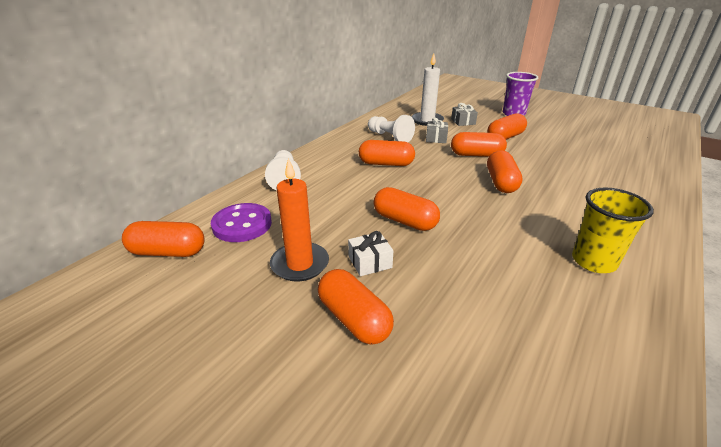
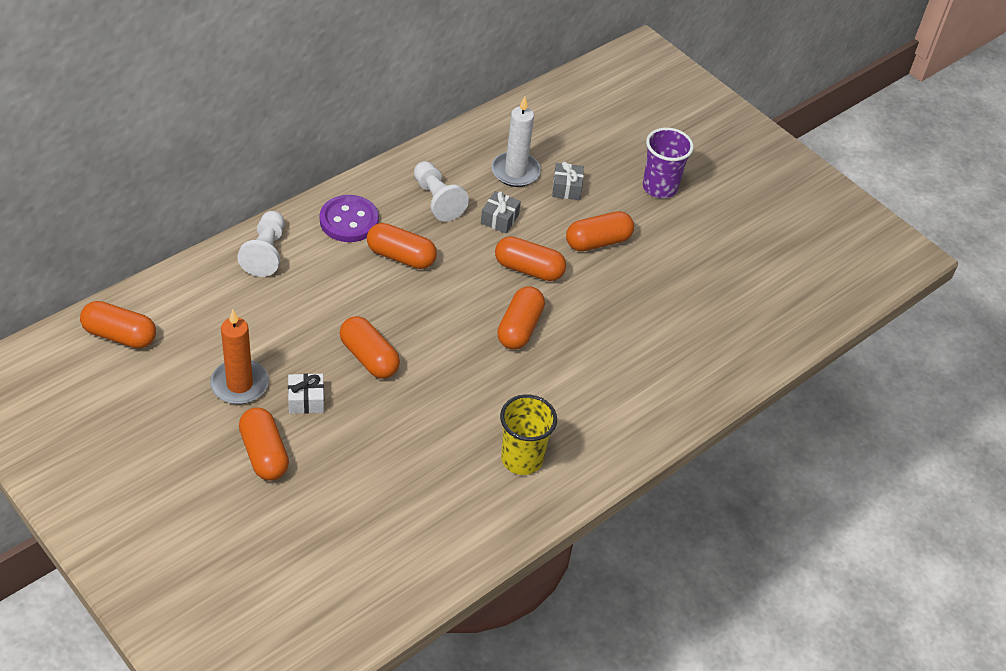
camera: 10 degrees right, 15 degrees up
(242, 224) = (198, 316): purple button -> purple button (349, 220)

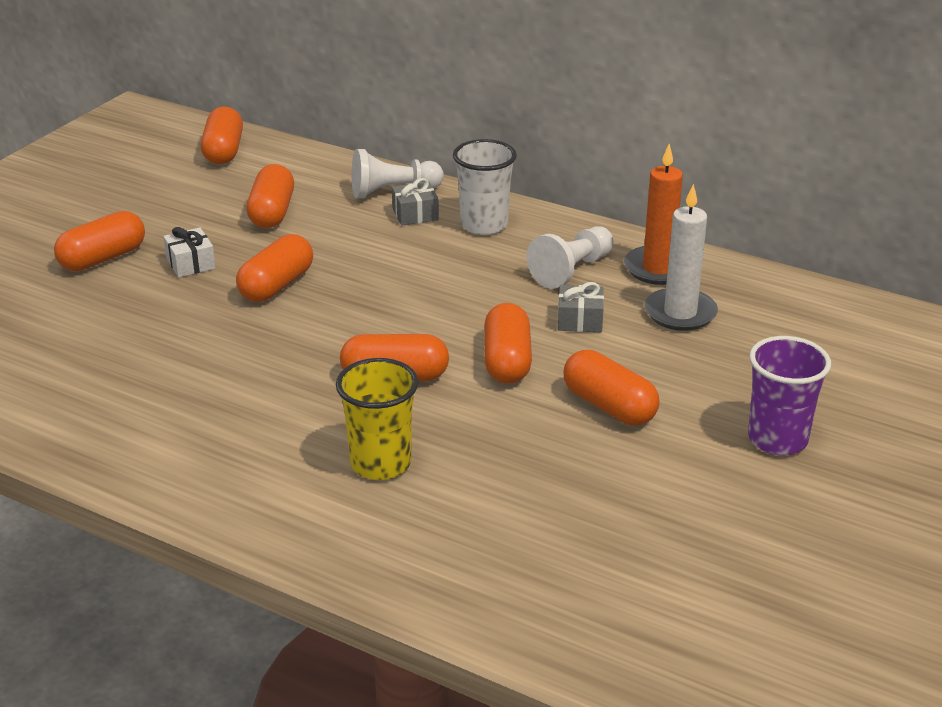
camera: 75 degrees right, 15 degrees down
(239, 384) = (193, 223): orange candle -> orange candle (658, 269)
(349, 220) = (484, 225): purple button -> white cup
(401, 256) = (453, 269): orange capsule -> orange capsule (272, 213)
(522, 459) = (168, 426): yellow cup -> yellow cup (380, 463)
(566, 188) = (690, 359): grey gift -> grey gift (415, 214)

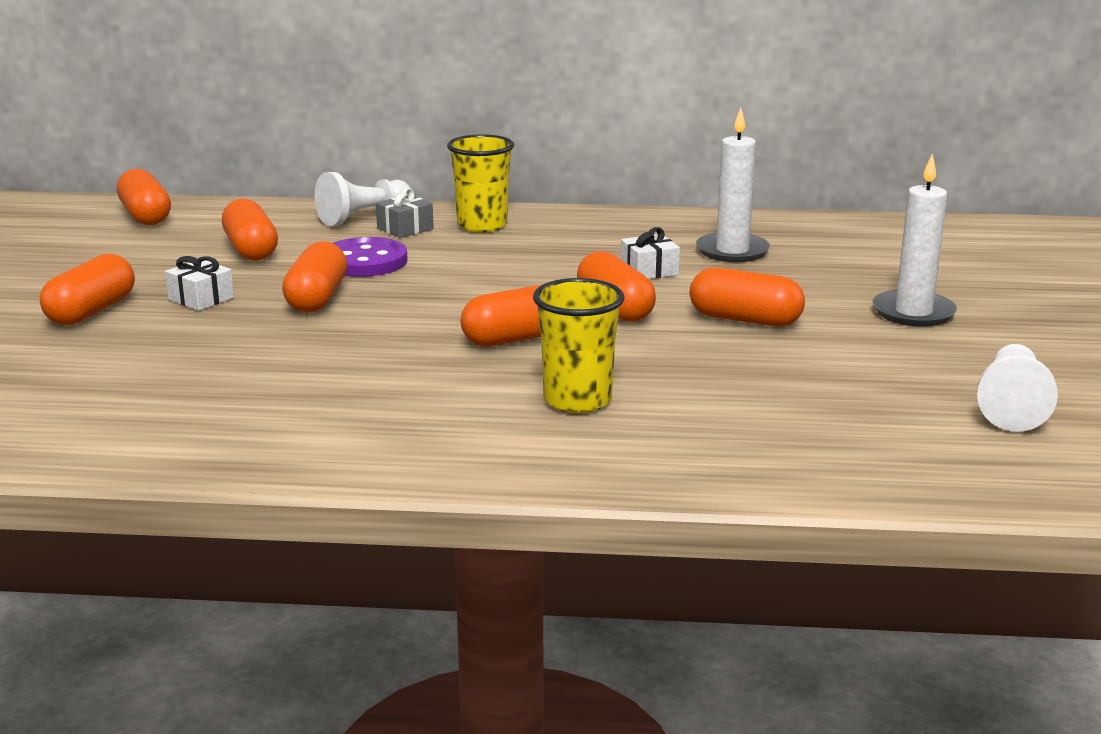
camera: 25 degrees left, 10 degrees down
(349, 249) = (365, 261): none -> purple button
(484, 225) = (482, 225): white cup -> yellow cup
(571, 270) = (602, 241): white pawn -> white pawn (1011, 406)
(580, 320) = (649, 271): grey gift -> white gift
(658, 269) = (678, 227): orange candle -> none
(777, 439) = (913, 312): purple cup -> white candle

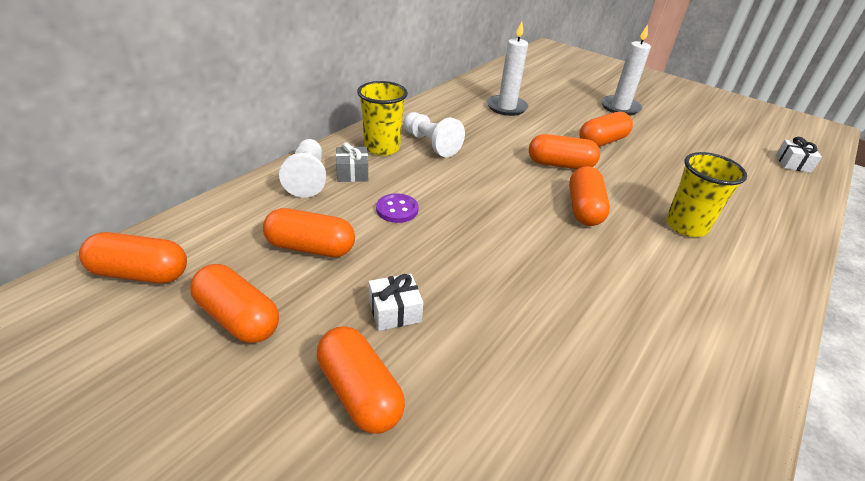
camera: 60 degrees left, 15 degrees up
(317, 298) = (450, 255): orange capsule -> orange capsule (238, 318)
(365, 261) = (397, 210): purple button -> purple button, size x0.63
(649, 271) = (513, 135): white gift -> white gift (793, 163)
(1011, 406) = (732, 134): white pawn -> white pawn (430, 144)

